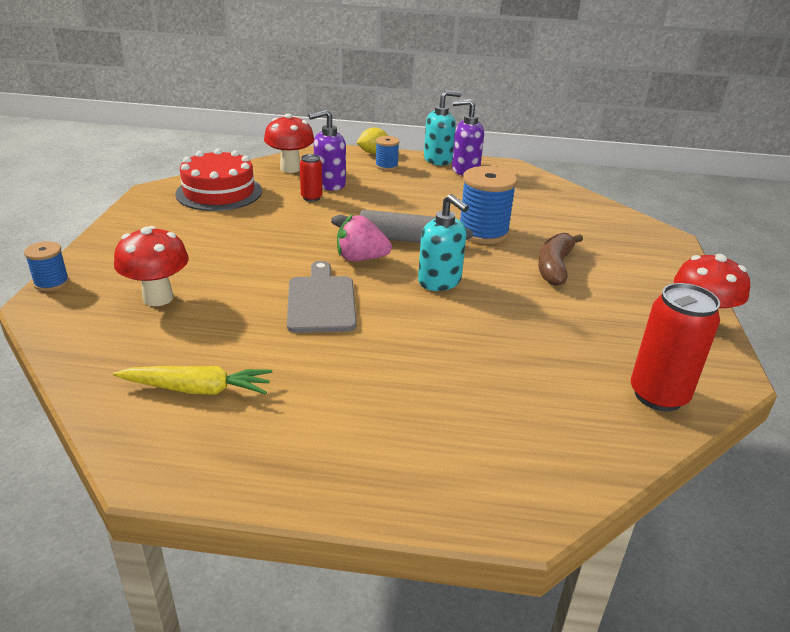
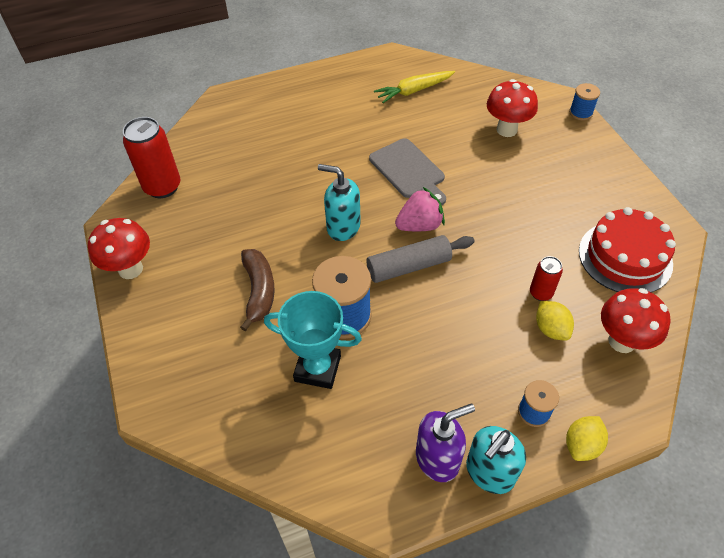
camera: 155 degrees right, 20 degrees up
(329, 184) = (551, 329): purple soap dispenser -> yellow lemon
(523, 217) = (317, 368): none -> turquoise trophy

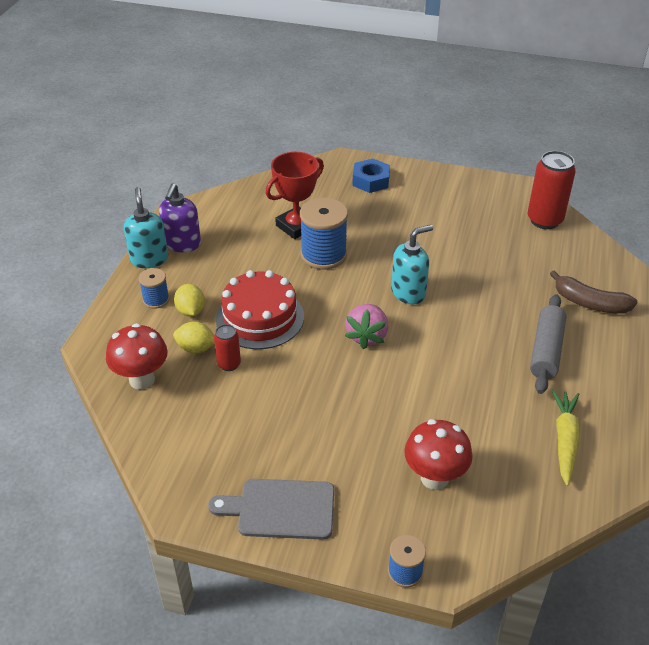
camera: 125 degrees right, 10 degrees down
(130, 269) = (465, 182): red mushroom -> none
(180, 351) = (371, 180): none -> blue nut
(259, 291) = (386, 227): brown banana -> brown banana (589, 303)
(317, 368) = (296, 226): turquoise trophy -> red trophy
(408, 171) = (439, 365): grey cutting board -> grey cutting board (281, 509)
(408, 266) = (332, 307): grey rolling pin -> grey rolling pin (546, 351)
(582, 445) = (112, 306): yellow lemon -> yellow lemon (191, 311)
(625, 257) = (199, 444): red cake -> red cake (260, 317)

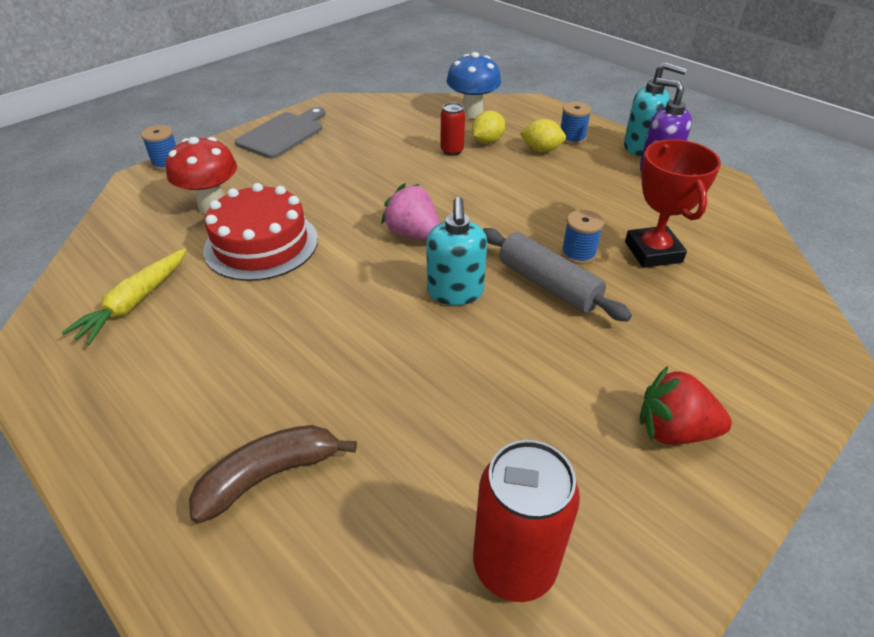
camera: 120 degrees right, 0 degrees up
(142, 380) = (472, 113): red mushroom -> blue mushroom
(260, 317) = (500, 181): red cake -> red cake (261, 244)
(323, 255) = (578, 253): blue spool -> blue spool, size x0.54
(371, 180) = (751, 367): blue nut -> none
(435, 196) = (673, 430): none -> red strawberry
(546, 351) = (247, 363): grey rolling pin -> grey rolling pin (548, 284)
(565, 440) = (134, 303): yellow carrot -> yellow carrot turned 75 degrees clockwise

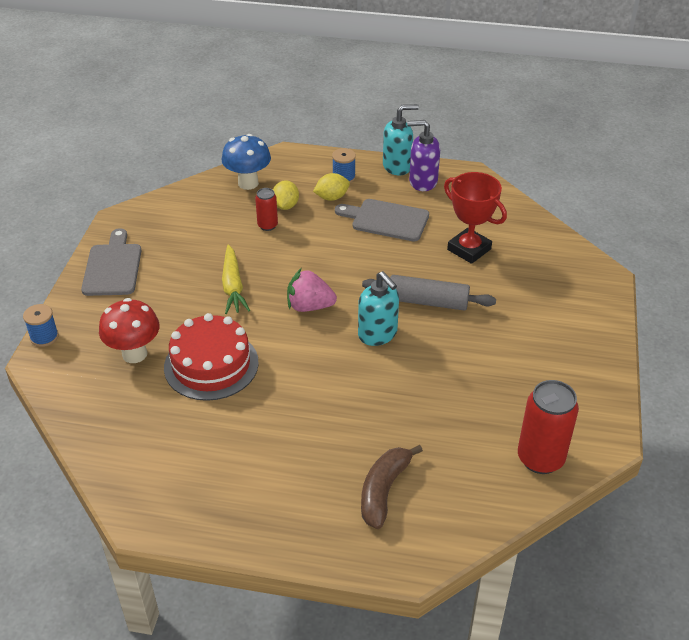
camera: 35 degrees left, 0 degrees up
(134, 303) = (173, 449): yellow carrot -> yellow carrot (233, 286)
(578, 253) = (427, 271): blue spool -> none
(580, 188) = (386, 220): none -> grey cutting board
(673, 430) = (560, 355): red strawberry -> none

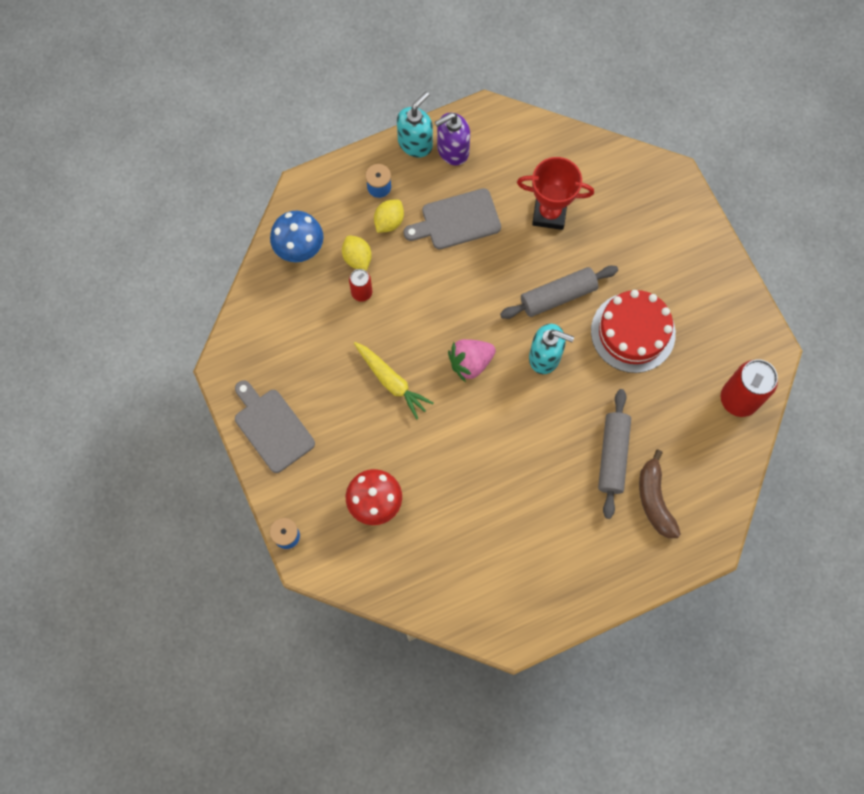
camera: 35 degrees left, 30 degrees up
(211, 365) = (443, 473): red cake -> red cake (633, 332)
(374, 434) = (613, 456): none -> grey rolling pin

